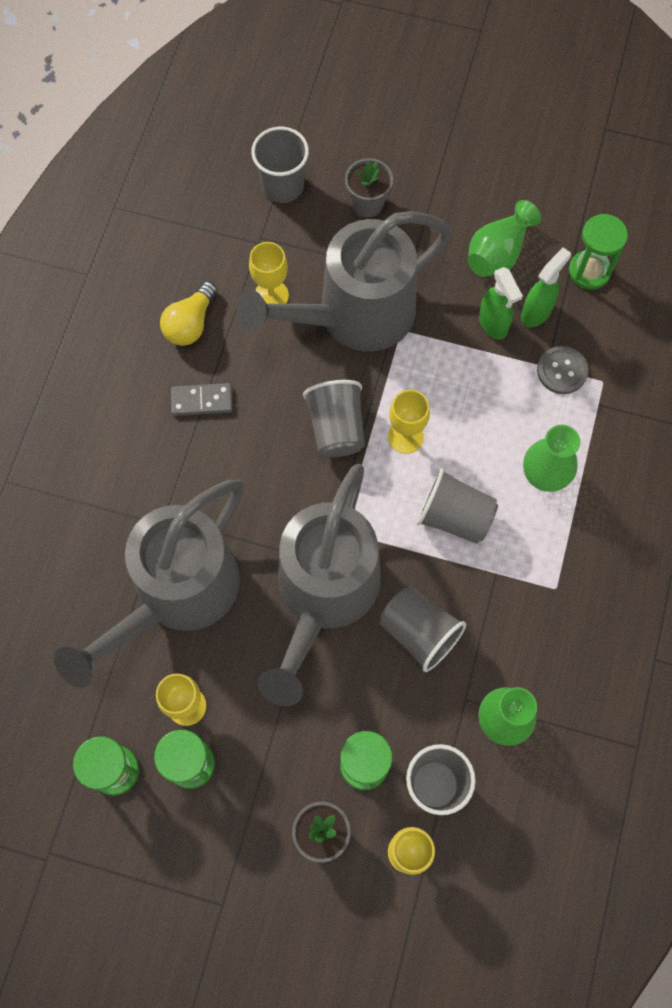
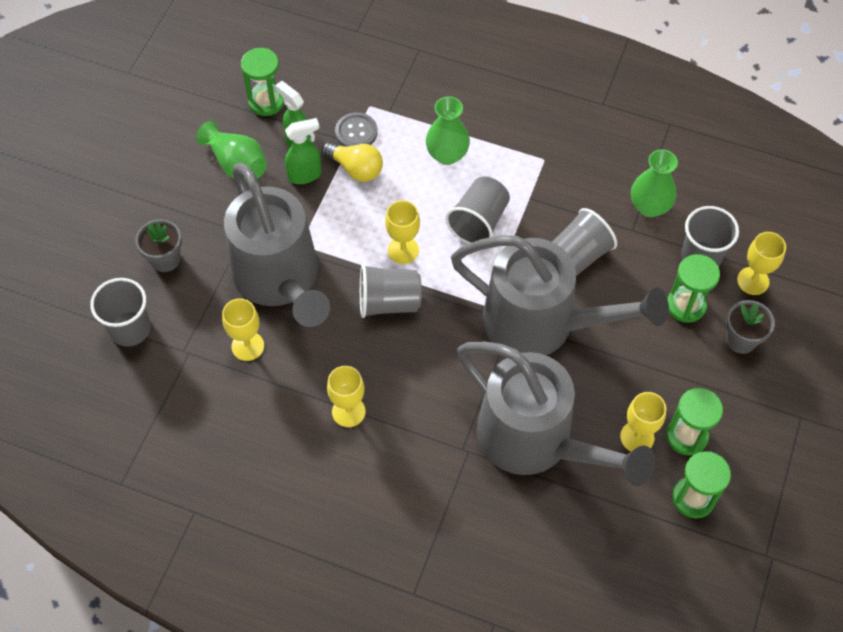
camera: 85 degrees left, 10 degrees down
(190, 324) = (266, 418): yellow light bulb -> yellow light bulb (356, 169)
(202, 401) = (348, 411): grey domino -> yellow goblet

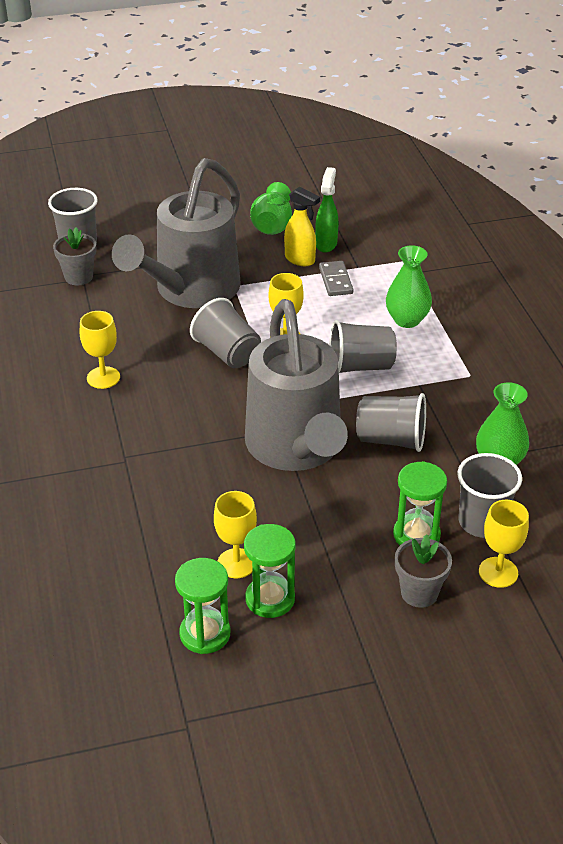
camera: 55 degrees right, 20 degrees down
(165, 259) = (153, 232): grey flower pot -> grey flower pot (79, 277)
(247, 346) = (115, 302): yellow goblet -> none
(266, 102) = (345, 213): green hourglass -> none
(305, 175) = (300, 260): green spray bottle -> yellow spray bottle
(356, 132) = (371, 265): grey button -> none
(356, 169) = (336, 280): yellow light bulb -> grey domino
(537, 442) = (172, 498): grey watering can -> none

